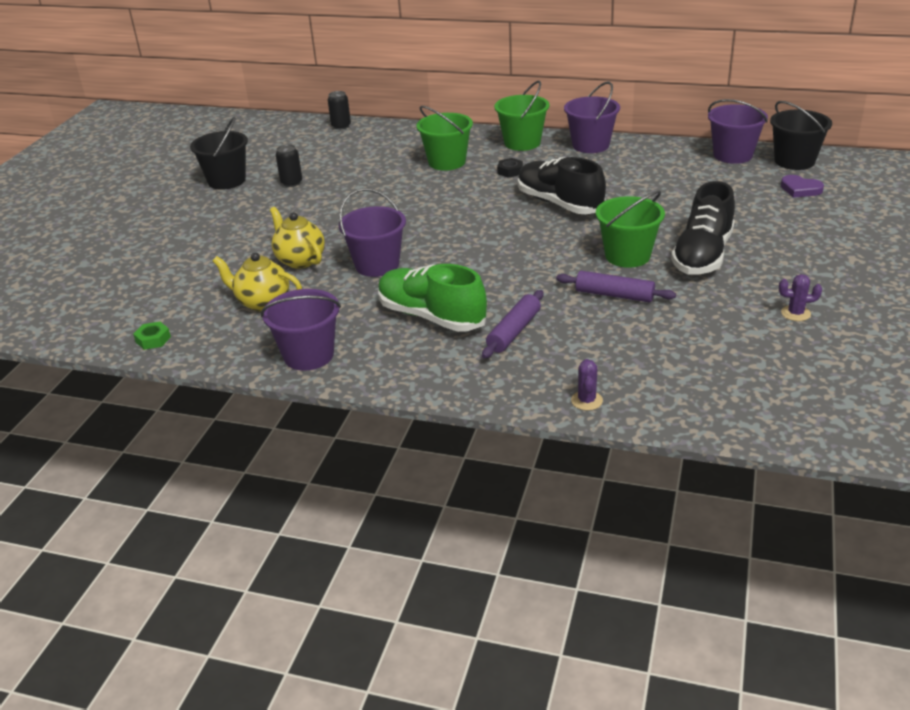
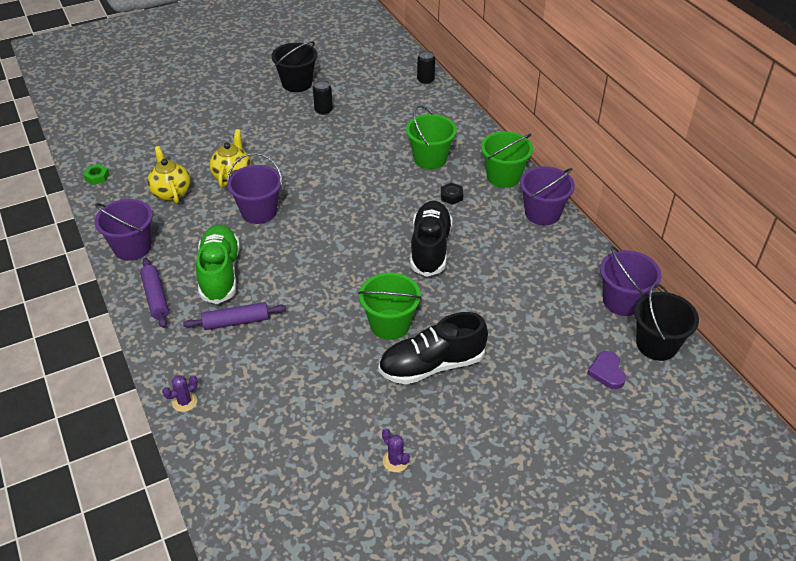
camera: 45 degrees right, 10 degrees up
(614, 295) = (328, 346): purple rolling pin -> purple rolling pin (156, 297)

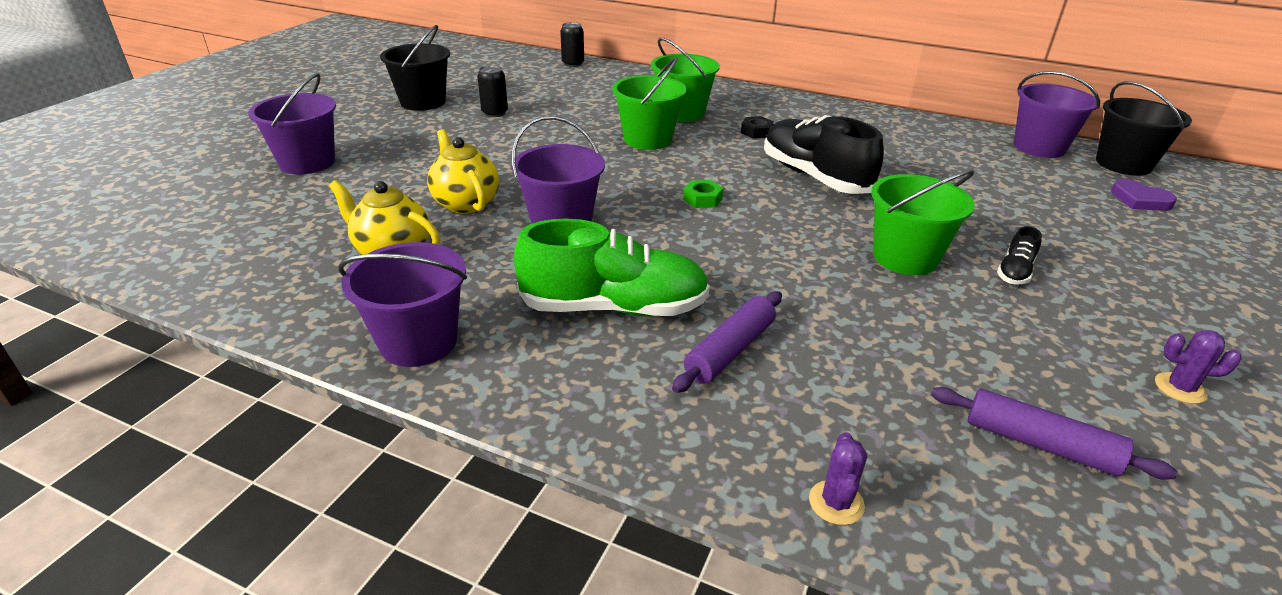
camera: 40 degrees left, 10 degrees down
(97, 177) = (222, 284): green nut -> green nut (702, 199)
(156, 297) = (558, 385): purple rolling pin -> purple rolling pin (1039, 443)
(220, 273) = (614, 307): green shoe -> green shoe turned 135 degrees clockwise
(432, 365) = (1014, 272): black shoe -> black shoe, size x0.45
(503, 177) = (775, 103): green bucket -> green bucket (648, 139)
(542, 213) = (858, 115): purple bucket -> purple bucket (307, 162)

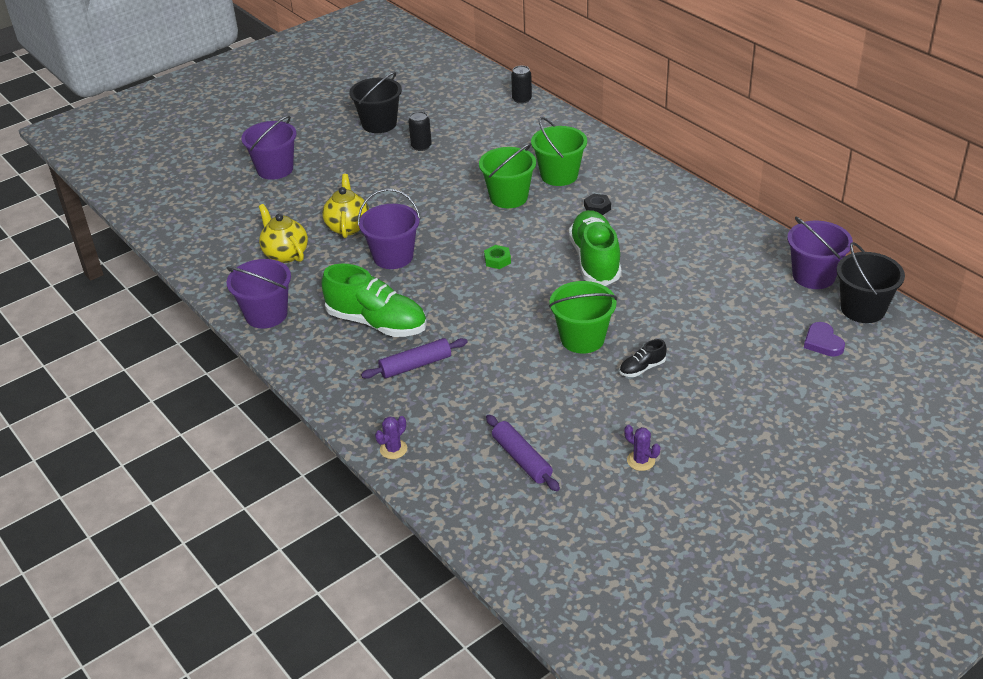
camera: 30 degrees right, 5 degrees up
(814, 177) = (595, 260): black shoe -> green shoe

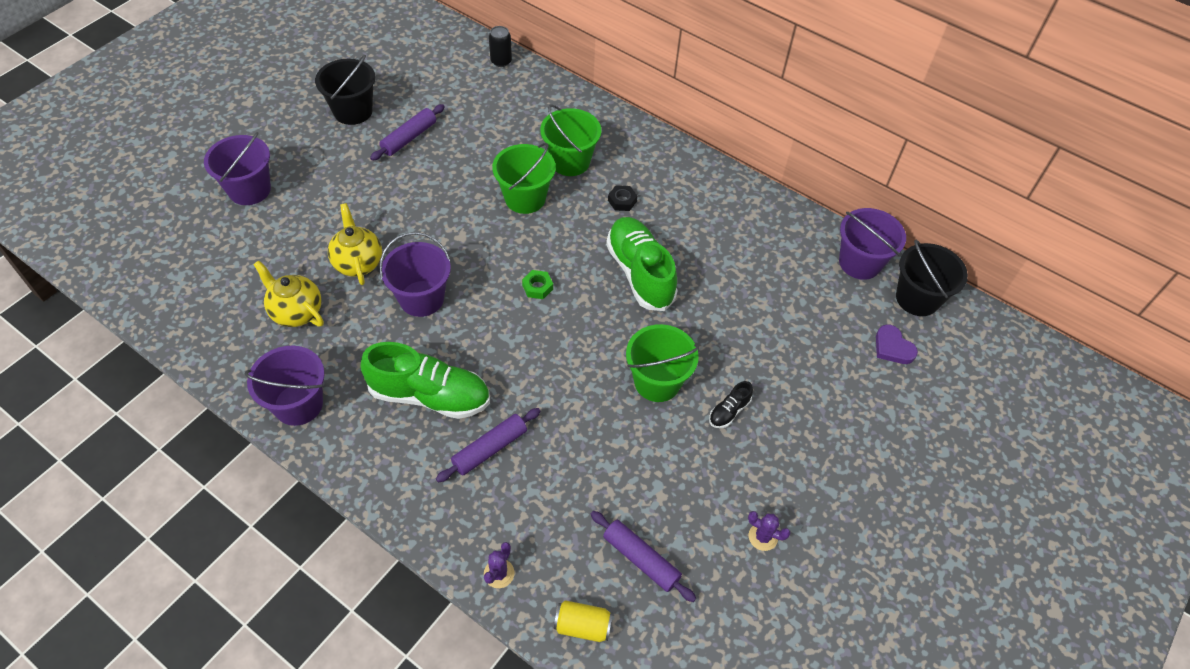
camera: 20 degrees left, 15 degrees up
(421, 146) = (409, 138): black can -> purple rolling pin
(453, 496) = (582, 626): none -> yellow can

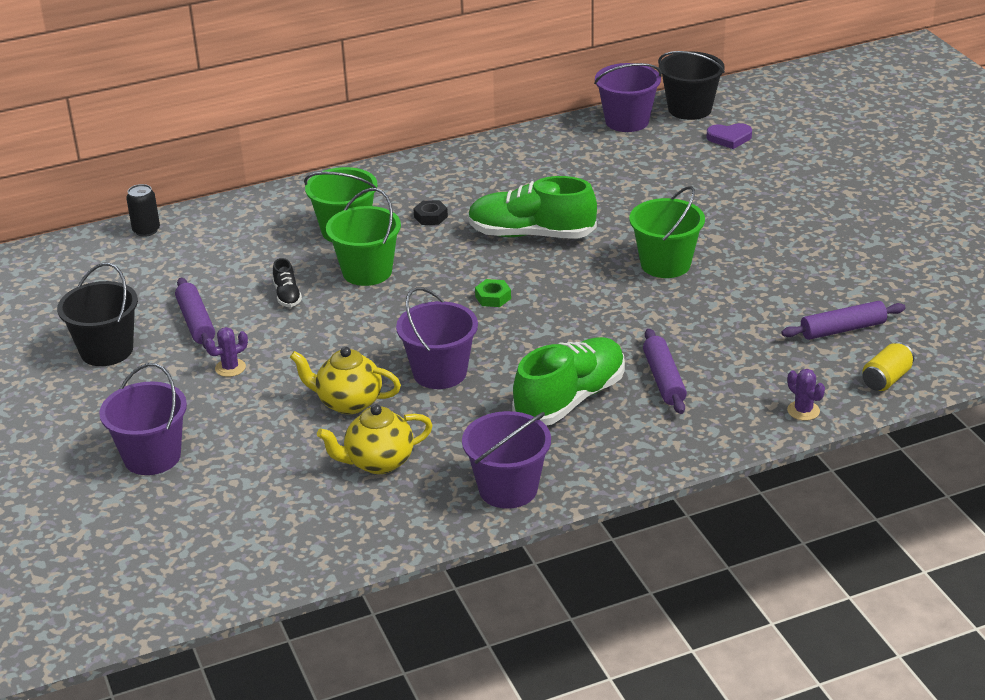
camera: 55 degrees left, 20 degrees down
(729, 411) = (728, 237): black shoe -> black shoe (287, 295)
(763, 537) = (864, 262): purple cactus -> purple cactus (230, 368)

